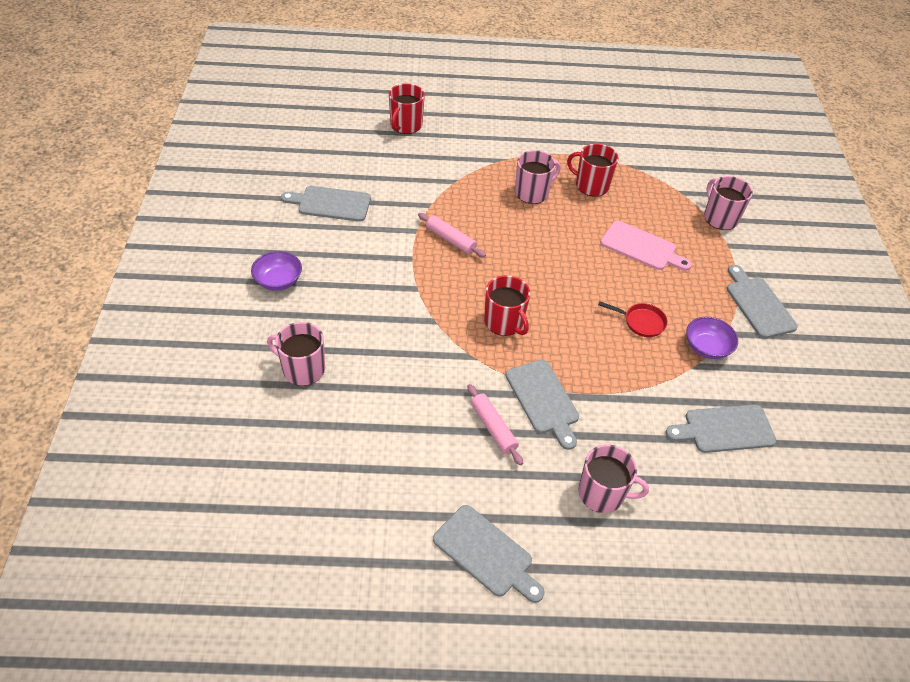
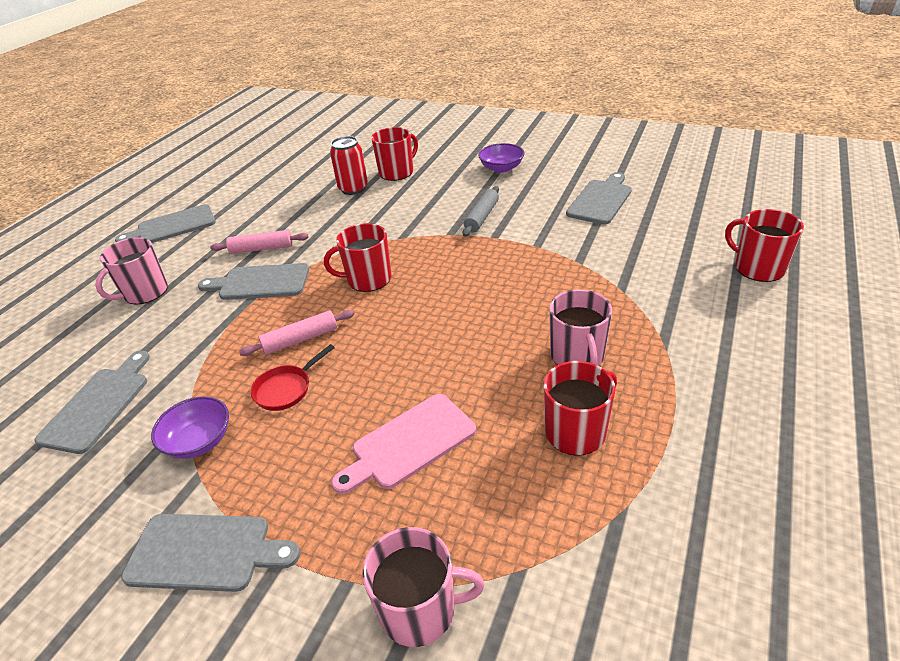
camera: 120 degrees right, 10 degrees down
(302, 369) = (397, 172): pink mug -> red mug
(350, 397) = (353, 189): none -> red can
(381, 273) = (482, 217): none -> grey rolling pin
(450, 240) = (510, 266): pink rolling pin -> pink rolling pin (300, 339)

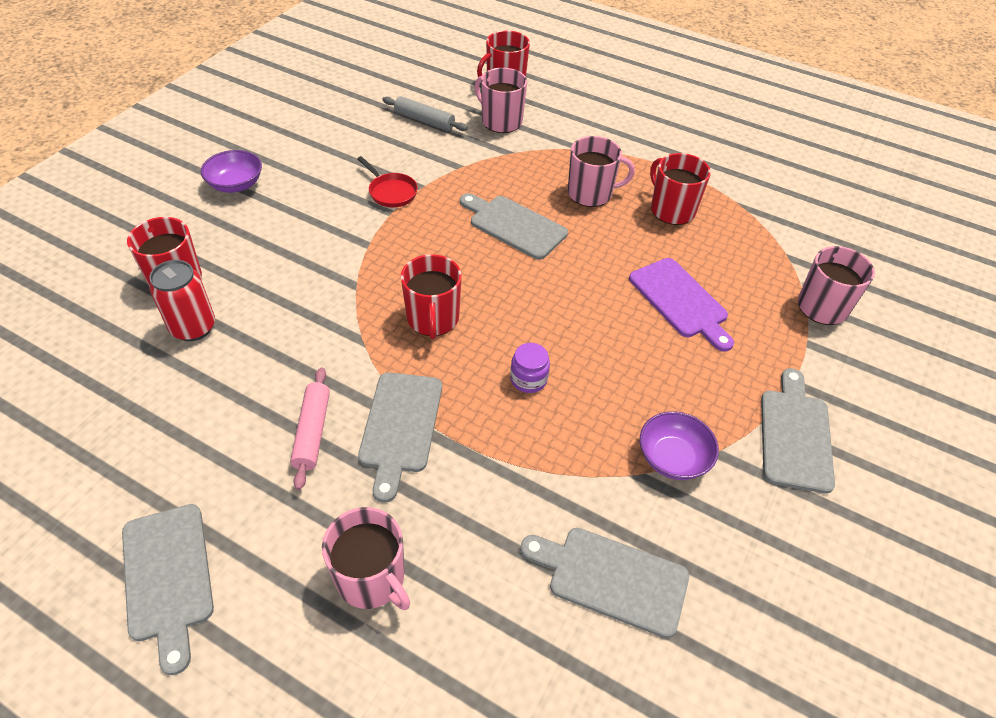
camera: 90 degrees left, 10 degrees up
(286, 389) = (606, 388): red pan -> red pan (391, 192)
(300, 339) = (528, 379): pink rolling pin -> purple jar
(409, 443) = (680, 301): pink cutting board -> purple cutting board
(482, 217) = (344, 215): grey rolling pin -> grey rolling pin (424, 120)
(600, 200) = (357, 131): grey cutting board -> grey cutting board (514, 225)
(676, 275) = (501, 121): none -> pink mug

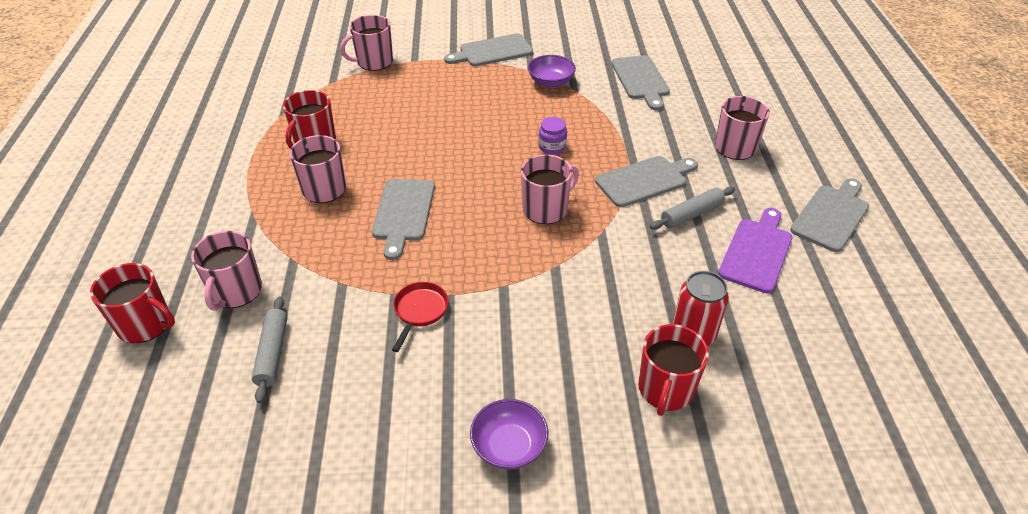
camera: 120 degrees left, 5 degrees down
(312, 432) = (691, 214): pink rolling pin -> grey rolling pin
(433, 319) = (546, 209): red mug -> pink mug
(680, 301) = (419, 111): purple cutting board -> purple cutting board (757, 252)

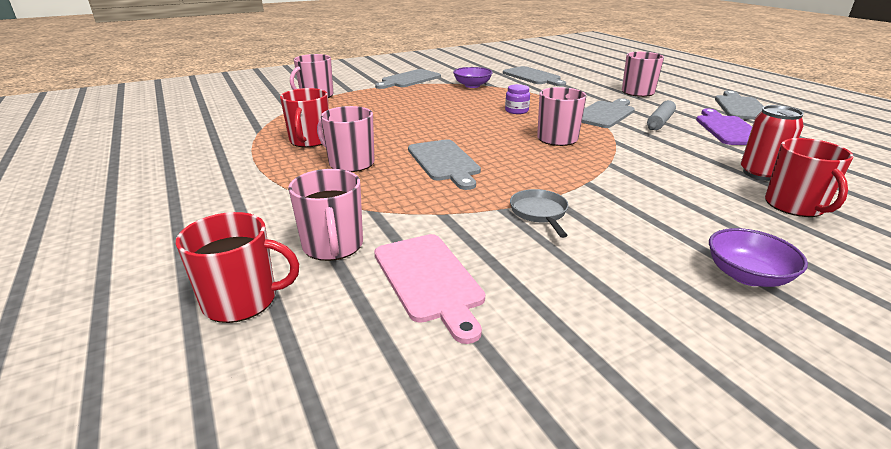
camera: 25 degrees left, 15 degrees down
(272, 353) = (429, 280): grey rolling pin -> pink cutting board
(420, 311) = (539, 213): red pan -> grey pan

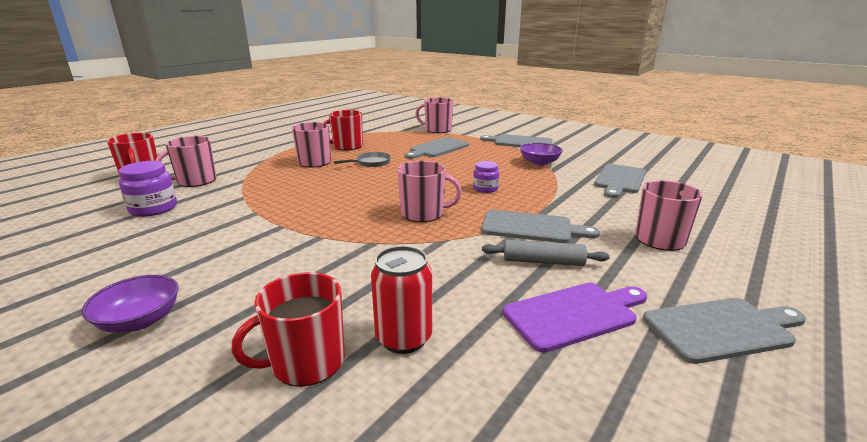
camera: 65 degrees right, 5 degrees down
(429, 280) = (153, 208): pink cutting board -> purple jar
(444, 162) = (333, 184): grey cutting board -> grey cutting board (437, 148)
(539, 213) = (250, 225): grey pan -> grey pan (371, 163)

